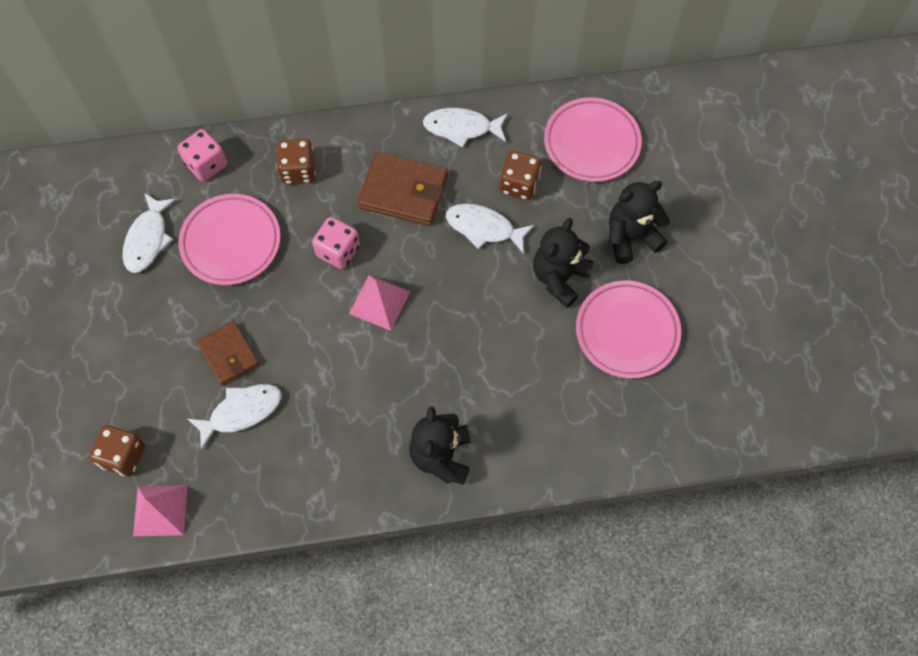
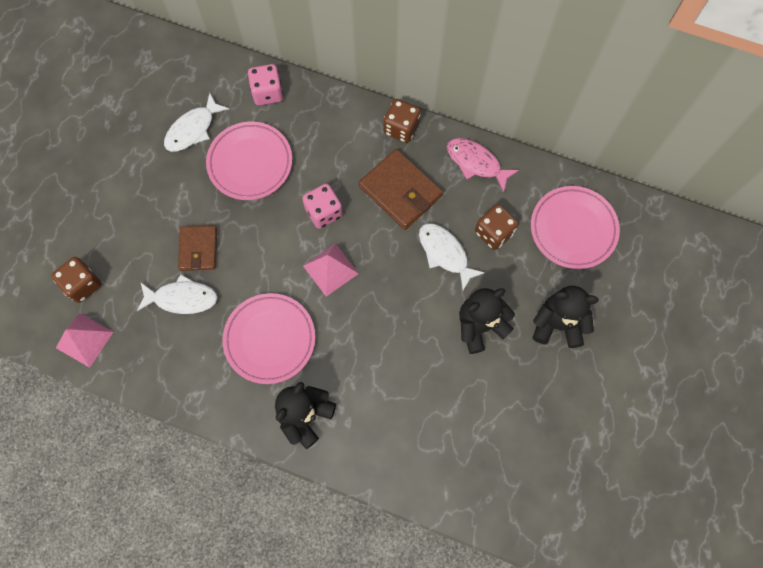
camera: 30 degrees right, 5 degrees up
(298, 171) = (331, 133): brown dice -> brown dice (401, 128)
(461, 128) = (476, 163): white fish -> pink fish
(627, 331) = (507, 399): pink plate -> pink plate (270, 339)

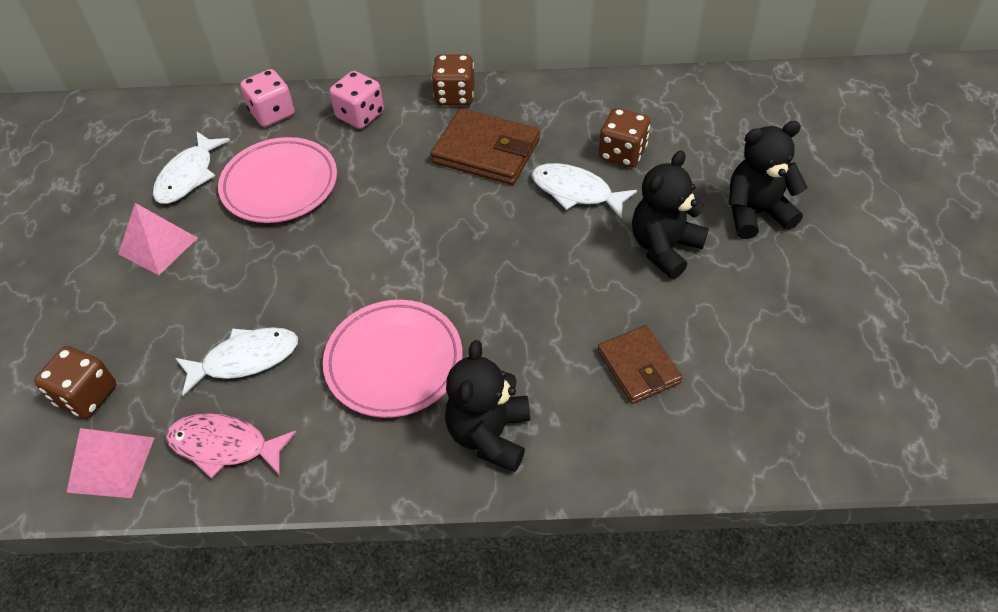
camera: 20 degrees left, 20 degrees down
(198, 249) = (246, 296): brown wallet -> brown wallet (638, 367)
(323, 212) = (400, 202): pink dice -> pink dice (360, 115)
(330, 269) = (439, 256): pink pyramid -> pink pyramid (158, 245)
(476, 163) = (561, 98): pink fish -> pink fish (224, 446)
(573, 229) = (711, 120): pink plate -> none

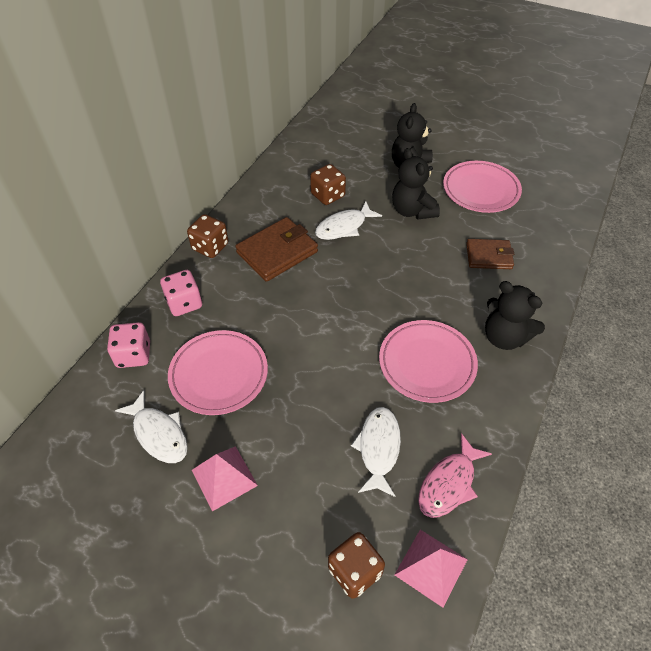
camera: 65 degrees left, 0 degrees up
(779, 311) = (480, 190): none -> pink plate

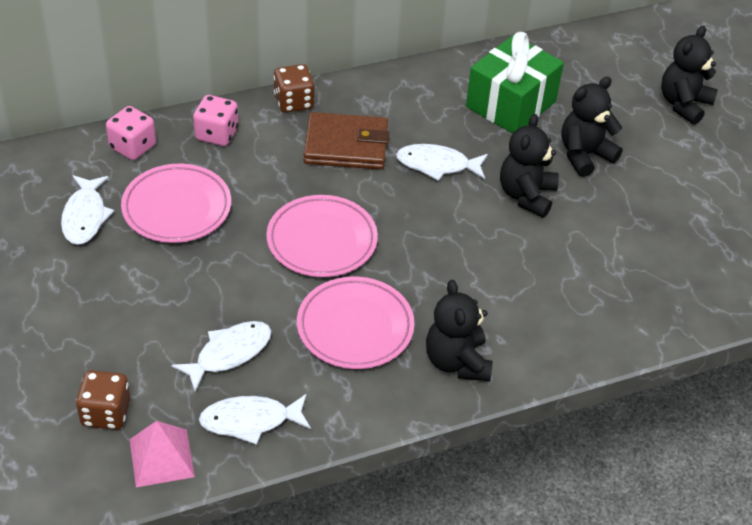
camera: 40 degrees right, 5 degrees down
(224, 477) = (94, 281): pink pyramid -> none
(328, 195) = (460, 126): brown dice -> none
(338, 164) = (511, 104): none -> green gift
(421, 110) = (684, 104): none -> black teddy bear
(449, 483) = (250, 421): pink fish -> white fish
(480, 190) = (630, 225): pink plate -> pink plate (322, 241)
(489, 256) = (545, 288): brown wallet -> none

